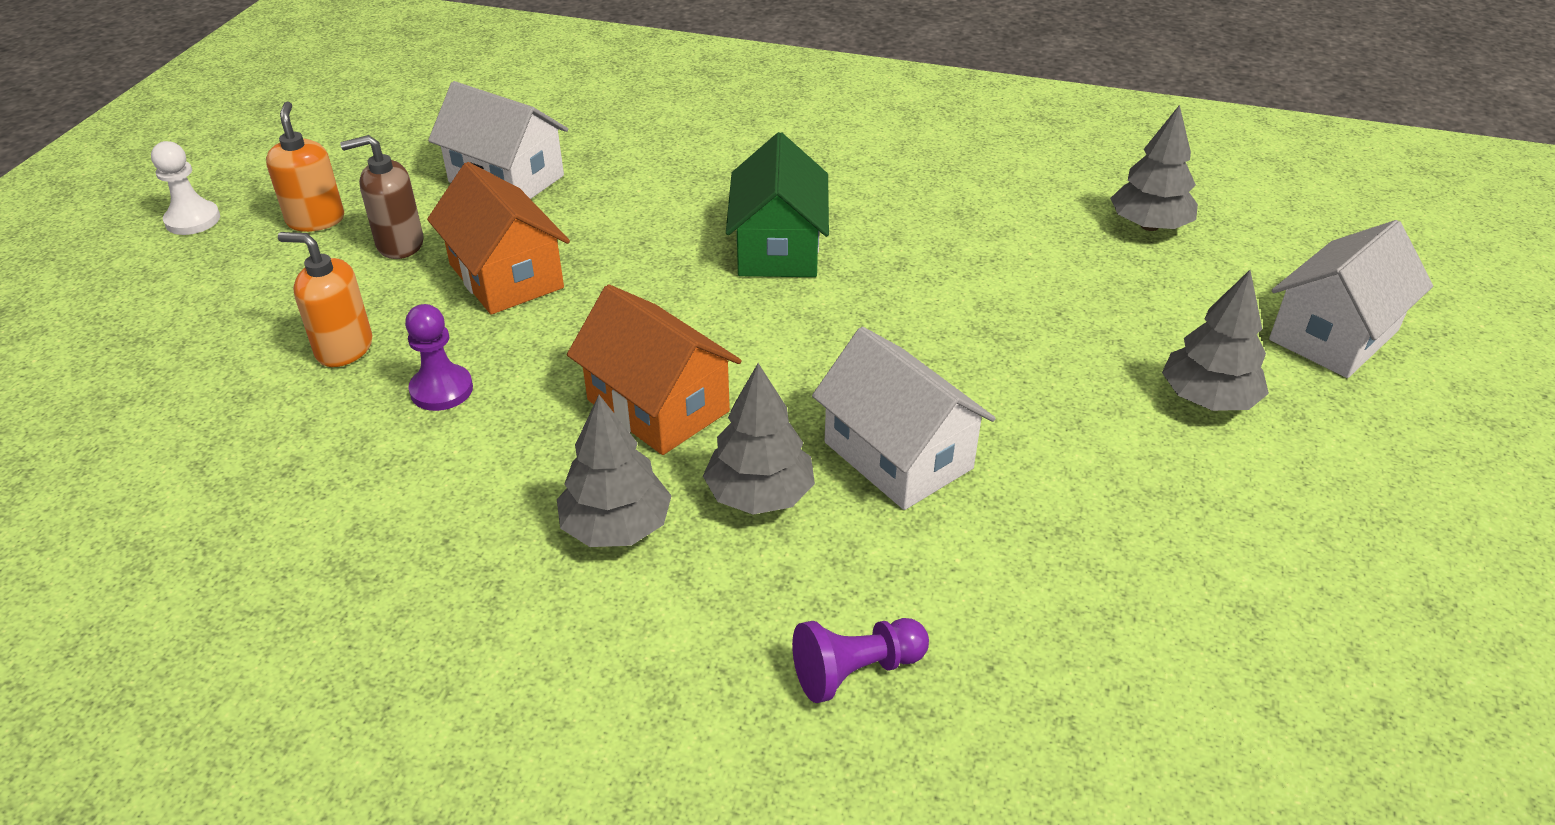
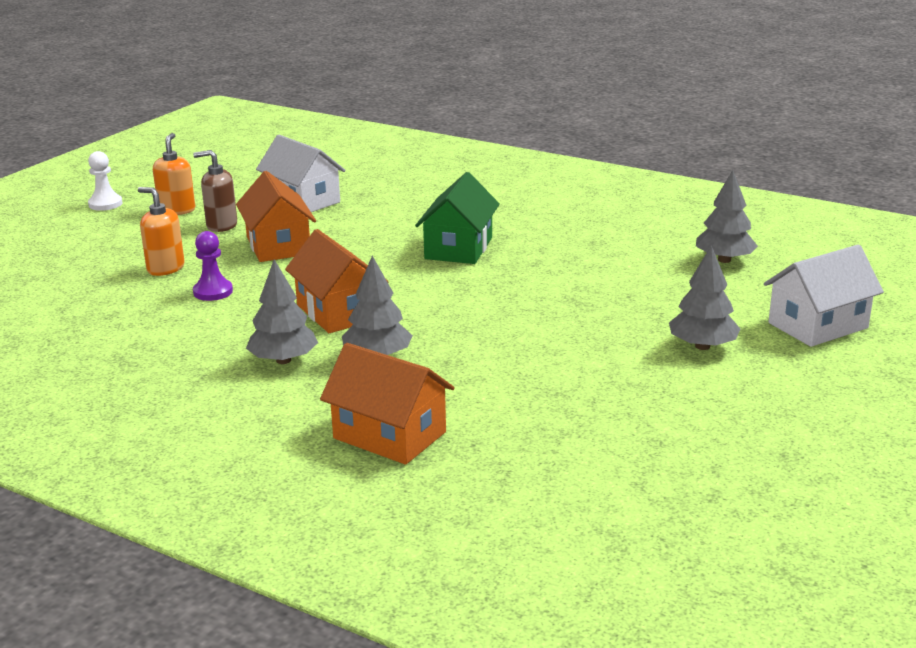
camera: 15 degrees right, 15 degrees down
(856, 671) = (389, 435): purple pawn -> orange house
(898, 455) = (475, 349): white house -> none

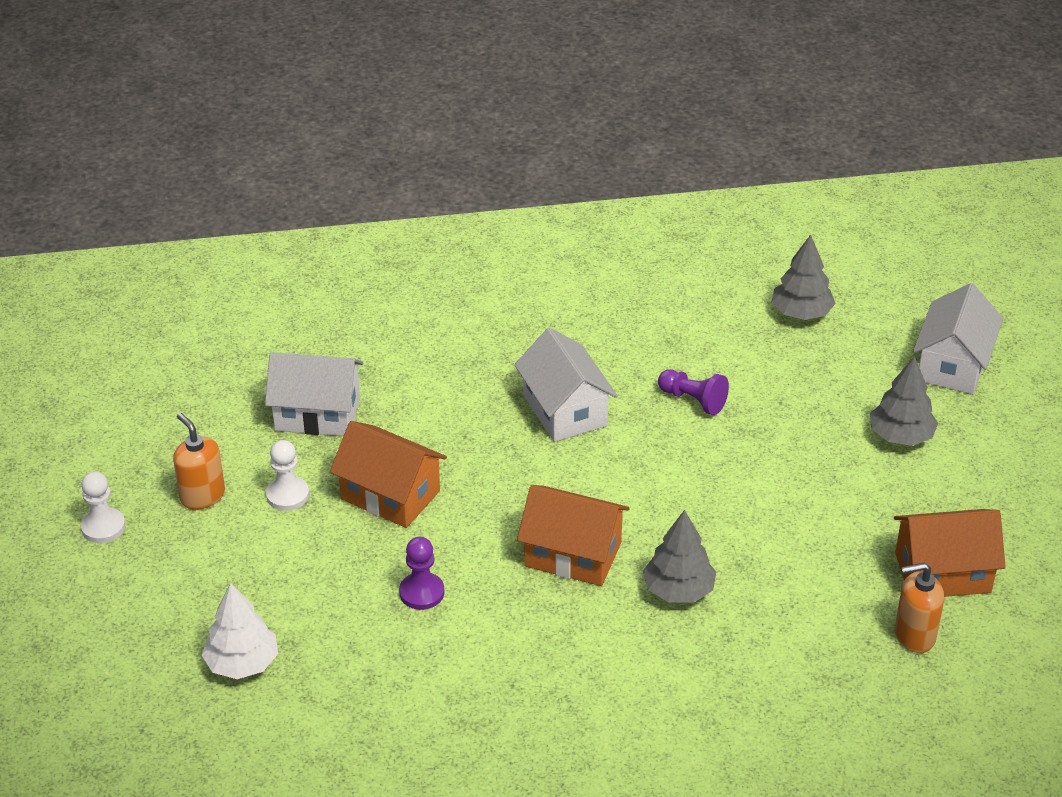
camera: 40 degrees left, 15 degrees up
(59, 280) = (242, 663): none -> white tree
(165, 268) = (326, 587): orange soap dispenser -> orange soap dispenser (914, 635)
(221, 225) = (287, 495): brown soap dispenser -> white pawn
(283, 360) = (609, 640): grey tree -> none
(389, 435) = (800, 670): orange house -> orange house (942, 572)
(459, 248) = (565, 410): green house -> white house
(560, 273) = (693, 400): none -> purple pawn

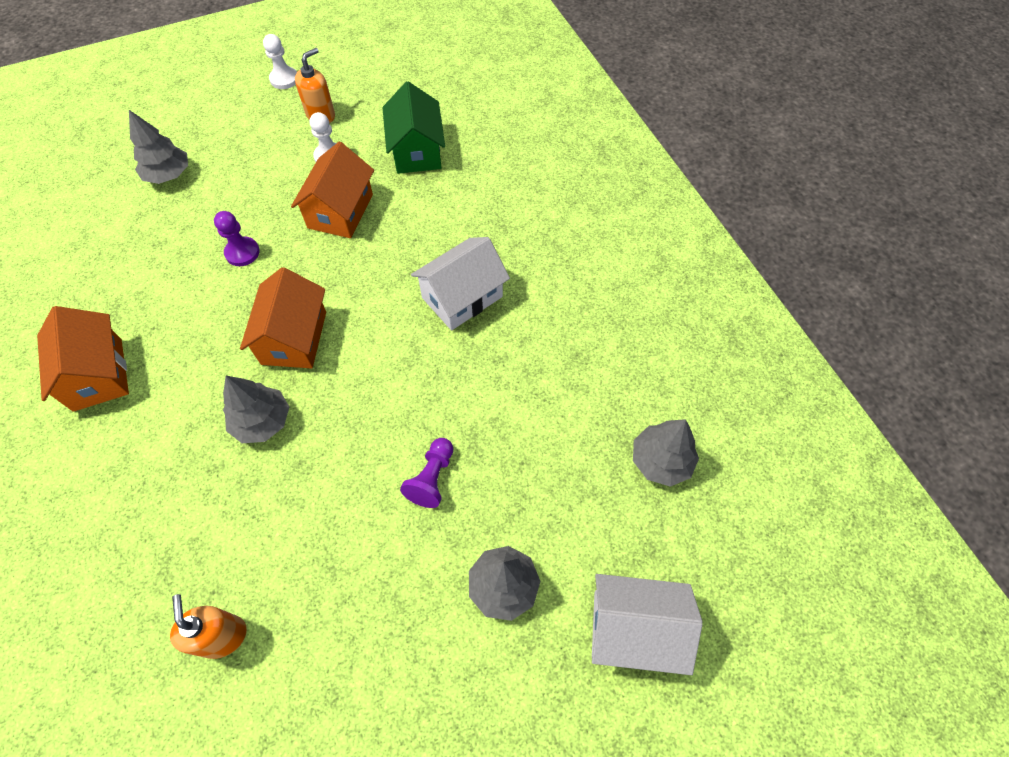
camera: 75 degrees right, 20 degrees up
(242, 663) = (168, 175): white tree -> grey tree
(317, 414) = (416, 151): white house -> green house
(693, 400) = (502, 389): purple pawn -> purple pawn (432, 478)
(942, 572) = (311, 655): orange house -> orange house (98, 374)

